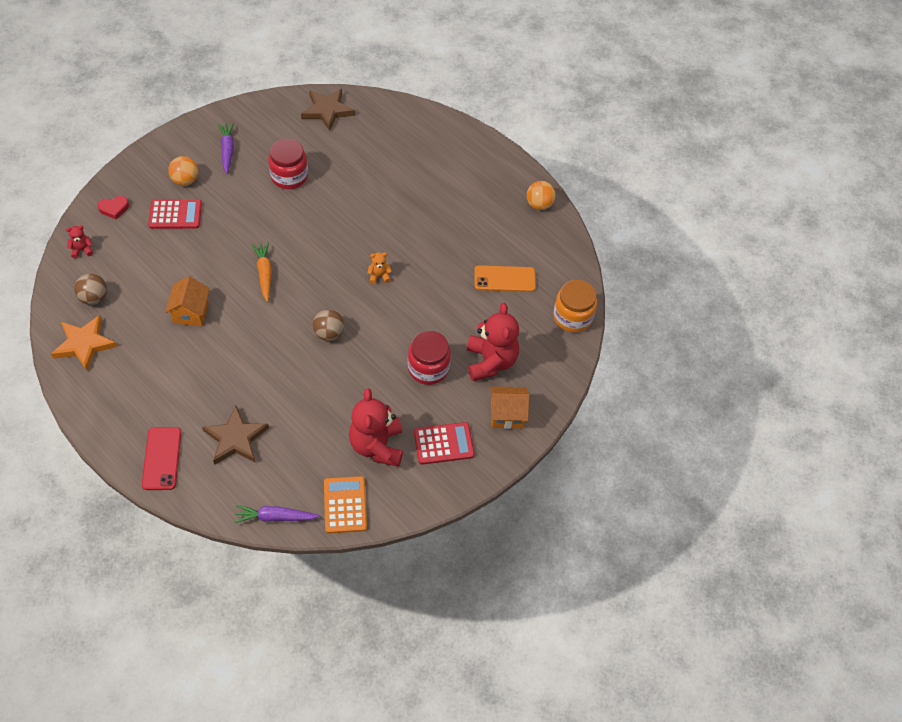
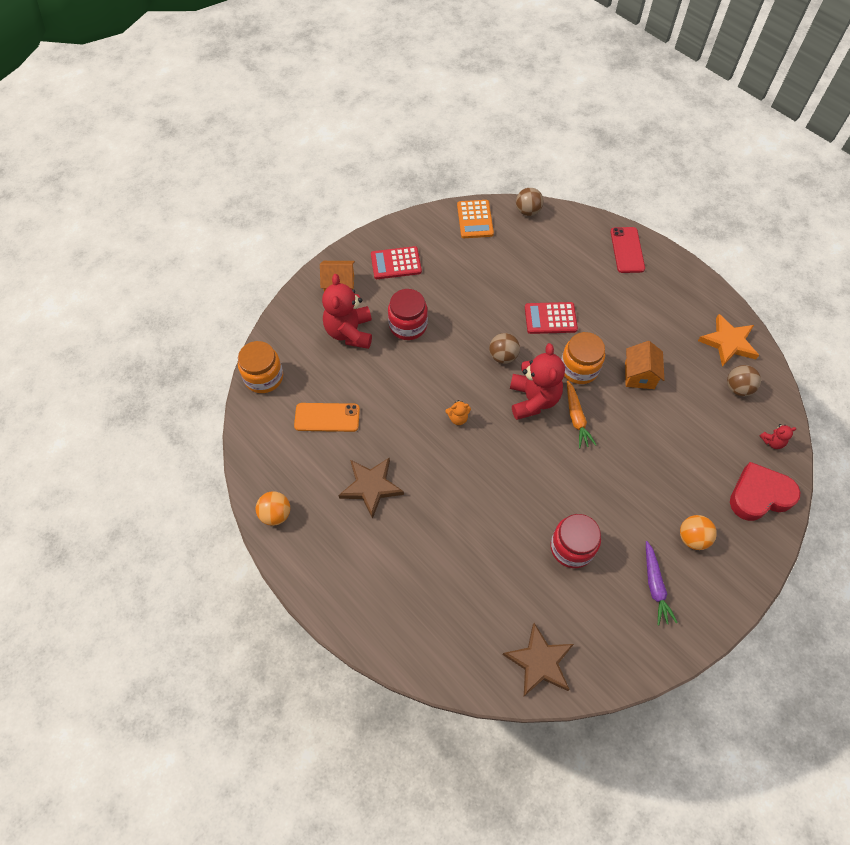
camera: 175 degrees left, 5 degrees up
(114, 209) = (759, 495): red heart -> red heart, size x1.99
(175, 215) = (689, 489): red calculator -> red calculator (550, 318)
(235, 438) = (570, 265): brown star -> brown star (371, 487)
(251, 320) = (579, 368): none -> orange jar
(275, 517) = (527, 211): purple carrot -> brown ball
(377, 446) = (452, 261): red teddy bear -> red teddy bear (533, 400)

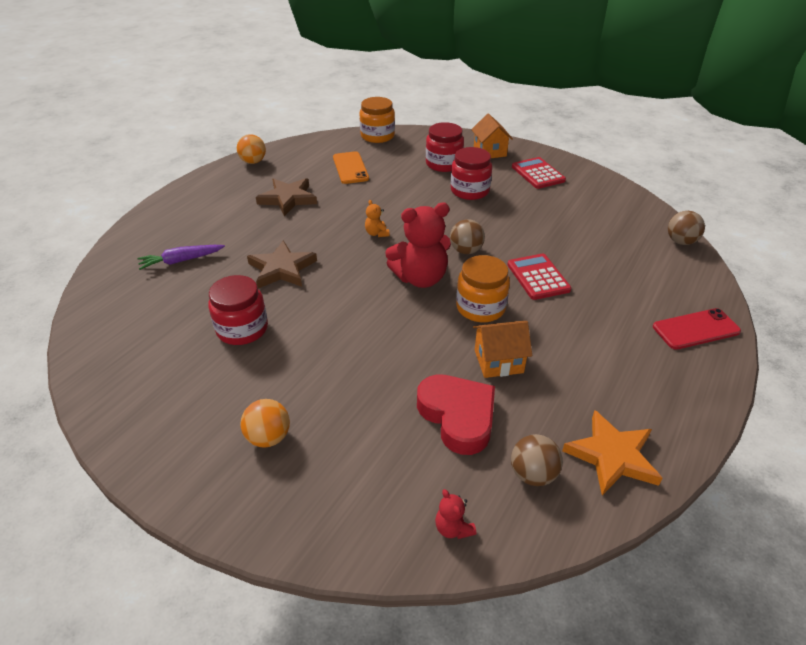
camera: 75 degrees right, 20 degrees down
(349, 332) = (443, 164): red teddy bear -> red jar
(475, 219) = (634, 209): orange calculator -> none
(539, 662) = (111, 321): brown star -> brown star (282, 269)
(576, 418) = (410, 313): orange carrot -> none
(655, 586) = (198, 405): purple carrot -> purple carrot (181, 261)
(759, 495) = (351, 514): red heart -> red heart (458, 416)

